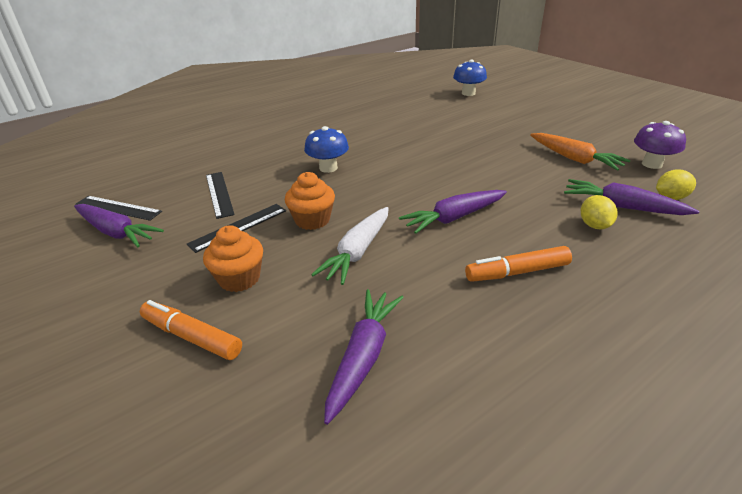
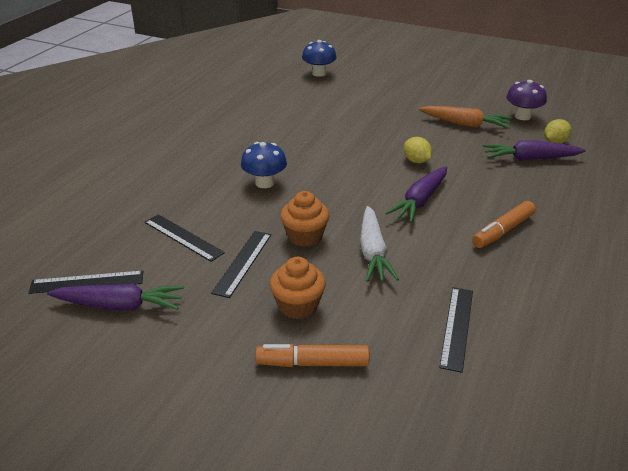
camera: 30 degrees left, 0 degrees up
(363, 357) = (457, 327): purple carrot -> black ruler
(594, 225) = (523, 179): yellow lemon -> yellow lemon (416, 161)

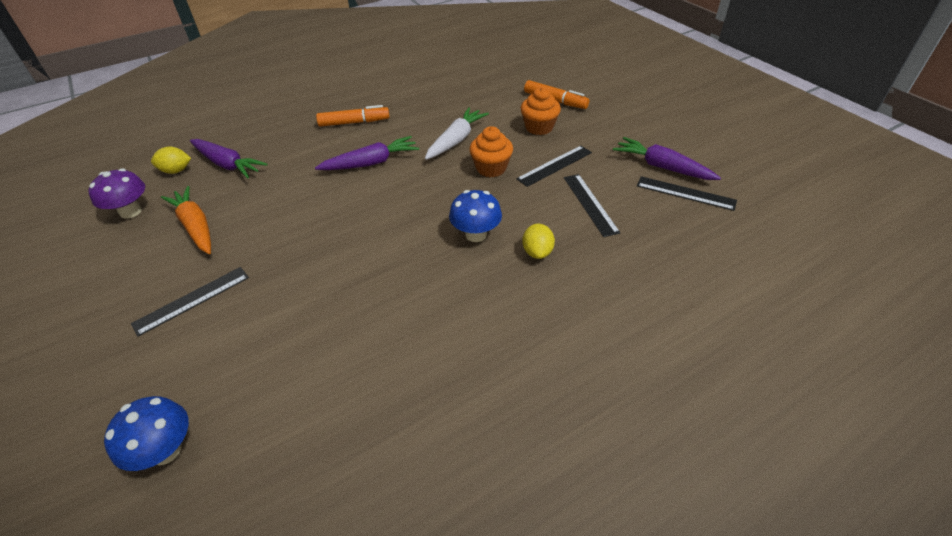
camera: 145 degrees left, 10 degrees up
(416, 161) = (314, 201): yellow lemon -> yellow lemon (537, 252)
(457, 327) = (461, 90): black ruler -> black ruler (192, 300)

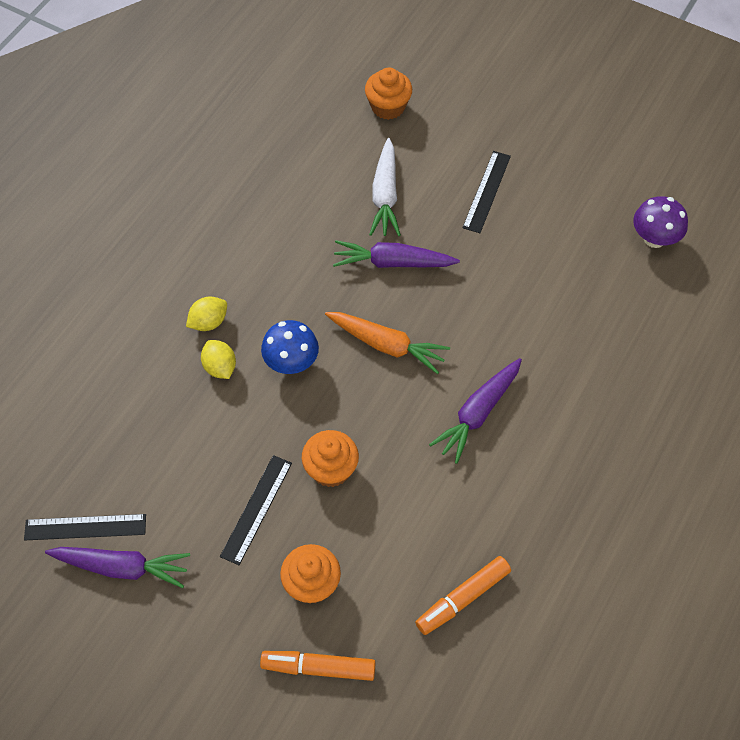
camera: 150 degrees right, 15 degrees up
(165, 450) = (388, 107): blue mushroom -> orange cupcake
(176, 171) = (681, 303): yellow lemon -> yellow lemon (209, 322)
(195, 226) = (570, 251): orange carrot -> orange carrot (386, 345)
(227, 164) = (637, 337): purple carrot -> purple carrot (393, 262)
(354, 122) = (564, 478): orange marker -> orange marker (462, 598)
(456, 140) = (406, 503): white carrot -> white carrot (385, 195)
(590, 204) = (190, 459): black ruler -> none

